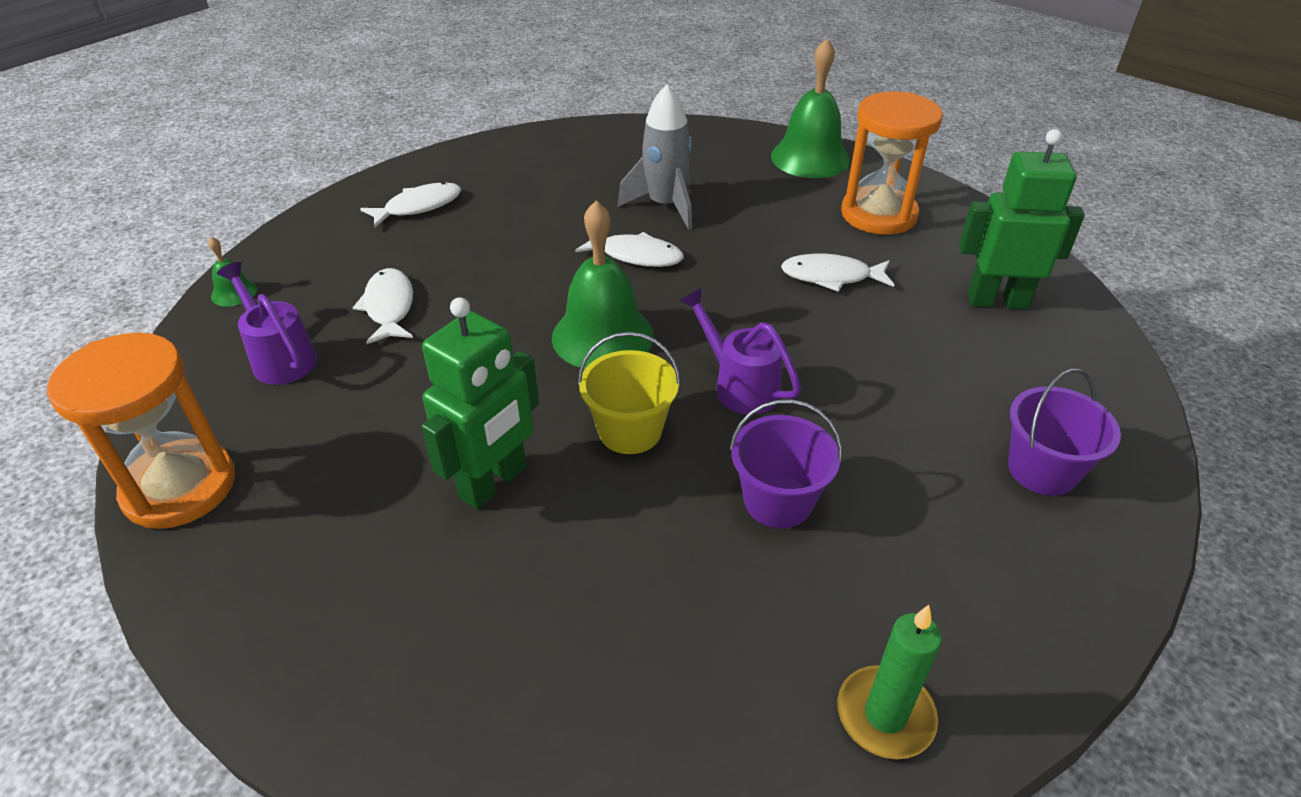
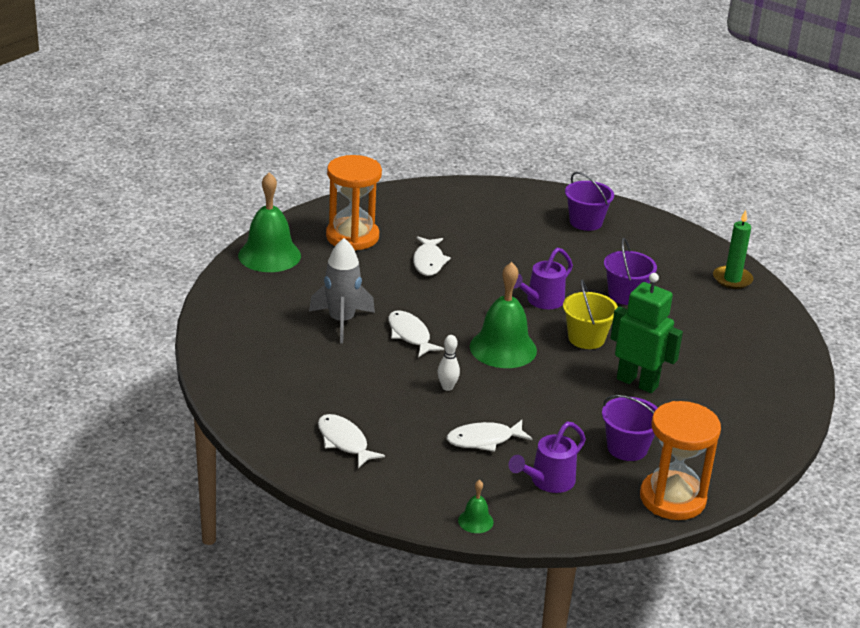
camera: 95 degrees left, 10 degrees down
(323, 448) = (627, 448): none -> purple bucket
(512, 282) = (447, 387): none -> white bowling pin
(636, 256) = (410, 335): white fish -> white fish turned 45 degrees counterclockwise
(997, 301) = (448, 211): green robot -> none

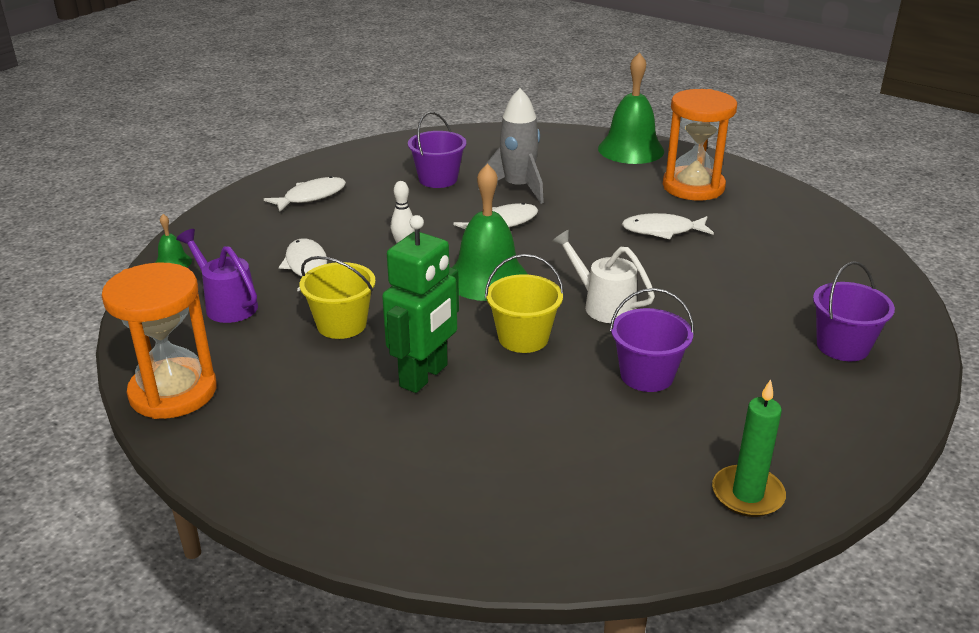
camera: 90 degrees right, 0 degrees up
(541, 301) = (603, 305): purple watering can -> white watering can
(574, 420) = (341, 324): none -> yellow bucket
(627, 448) = (281, 361): purple bucket -> purple bucket (438, 179)

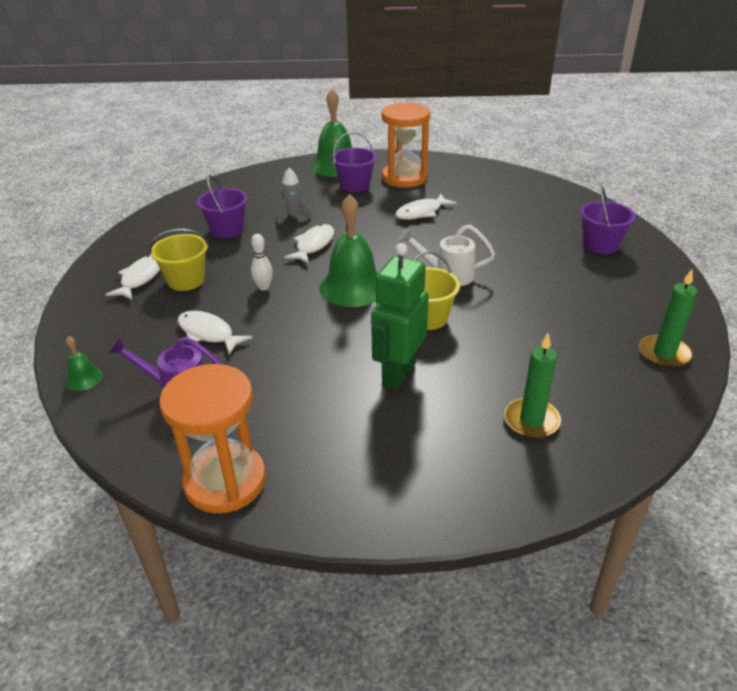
camera: 35 degrees left, 5 degrees up
(341, 324) = (292, 364): yellow bucket -> yellow bucket (186, 280)
(424, 376) = (398, 374): green robot -> green robot turned 150 degrees counterclockwise
(495, 481) = (531, 420): none -> green candle
(518, 188) = (293, 216): grey rocket -> grey rocket, size x0.62
(647, 375) = (527, 308): purple bucket -> purple bucket (355, 185)

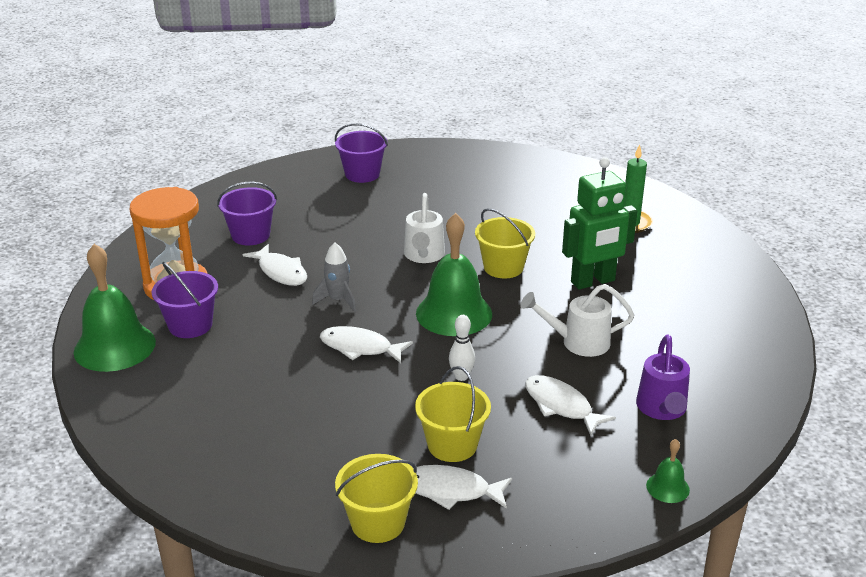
camera: 95 degrees left, 5 degrees down
(128, 252) = (378, 522): none -> yellow bucket
(208, 333) = (561, 406): white fish -> white fish turned 105 degrees clockwise
(225, 481) = (761, 361): orange hourglass -> none
(227, 230) = (314, 429): purple bucket -> purple bucket (250, 235)
(293, 216) = (279, 371): grey rocket -> grey rocket (338, 300)
(294, 352) = (578, 342): none -> white watering can
(398, 374) = (593, 282): green robot -> green robot turned 45 degrees counterclockwise
(664, 353) = (531, 166): green candle -> none

